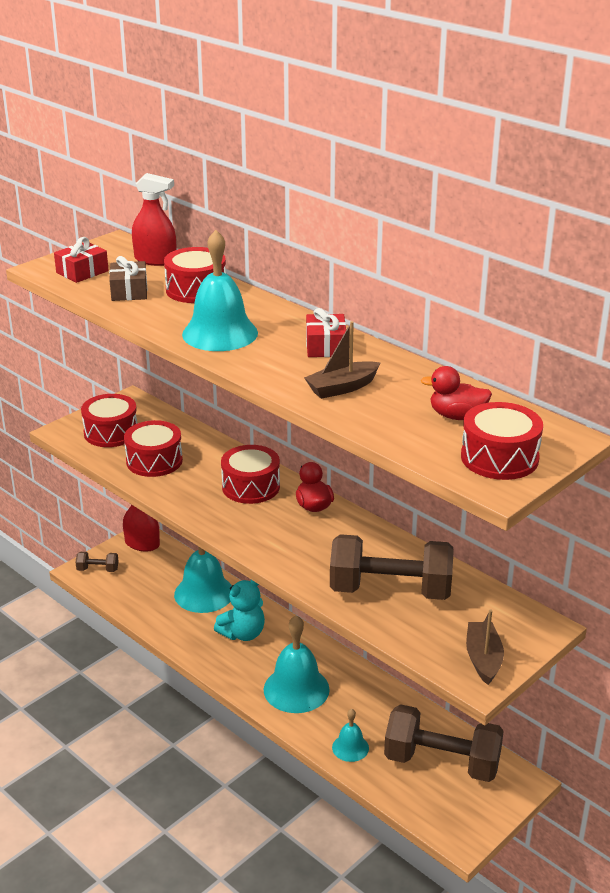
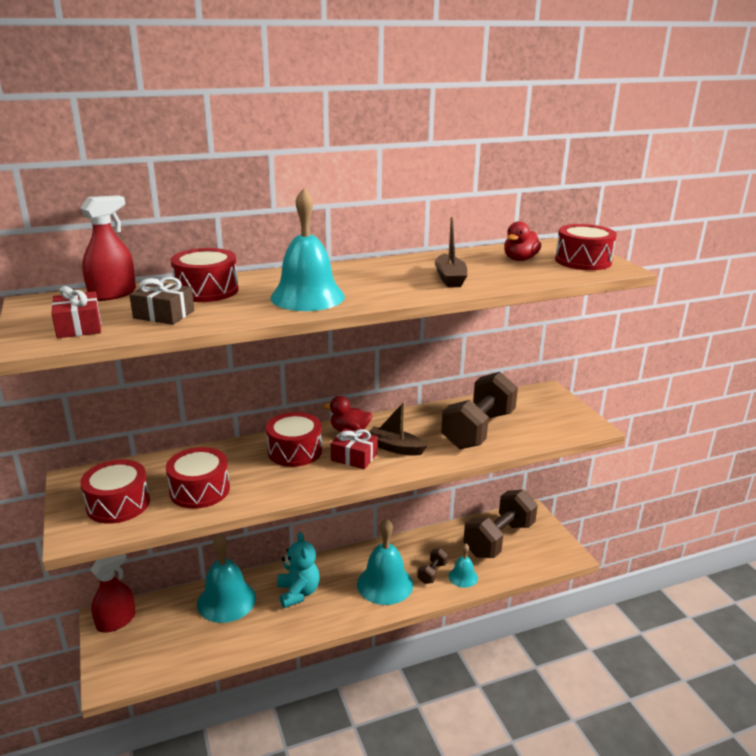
camera: 65 degrees left, 5 degrees down
(98, 569) = (120, 667): brown dumbbell -> brown dumbbell (432, 573)
(325, 346) = (376, 271): red gift -> red gift (354, 457)
(483, 659) = (571, 419): brown boat -> brown boat (395, 448)

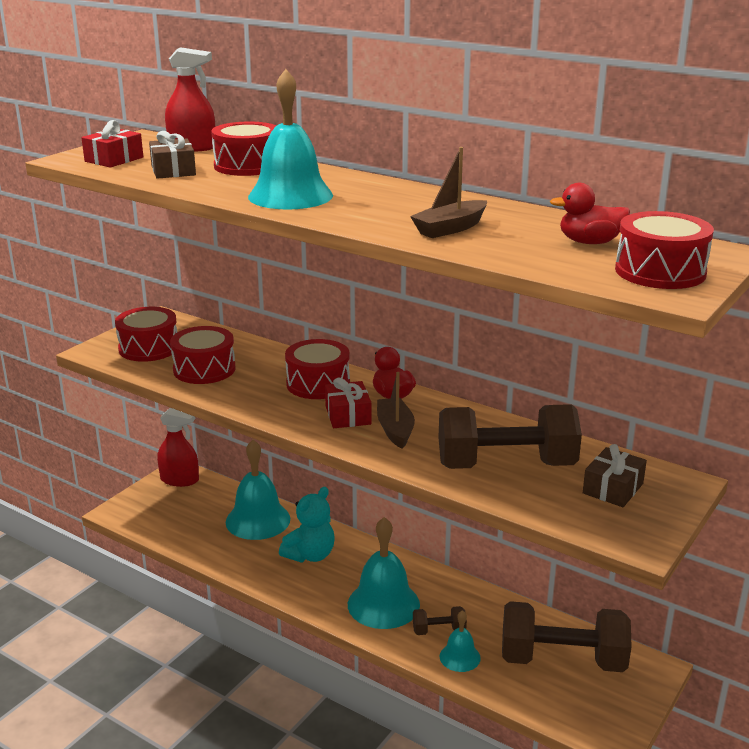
camera: 55 degrees right, 0 degrees up
(534, 411) = (612, 488): none -> brown gift

